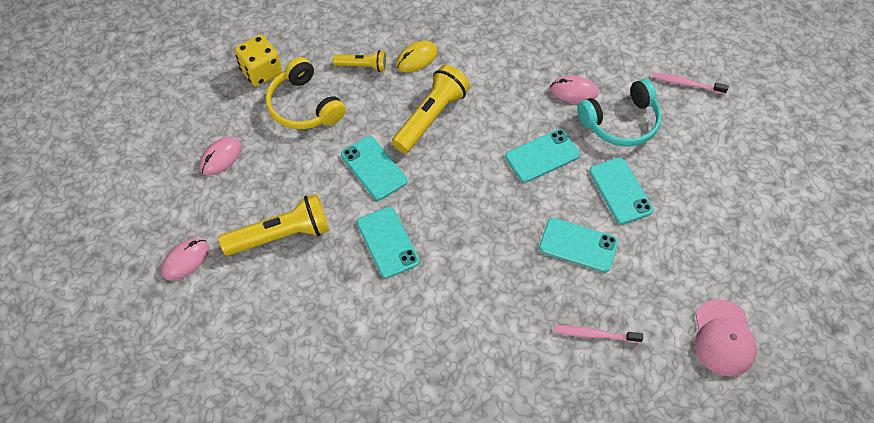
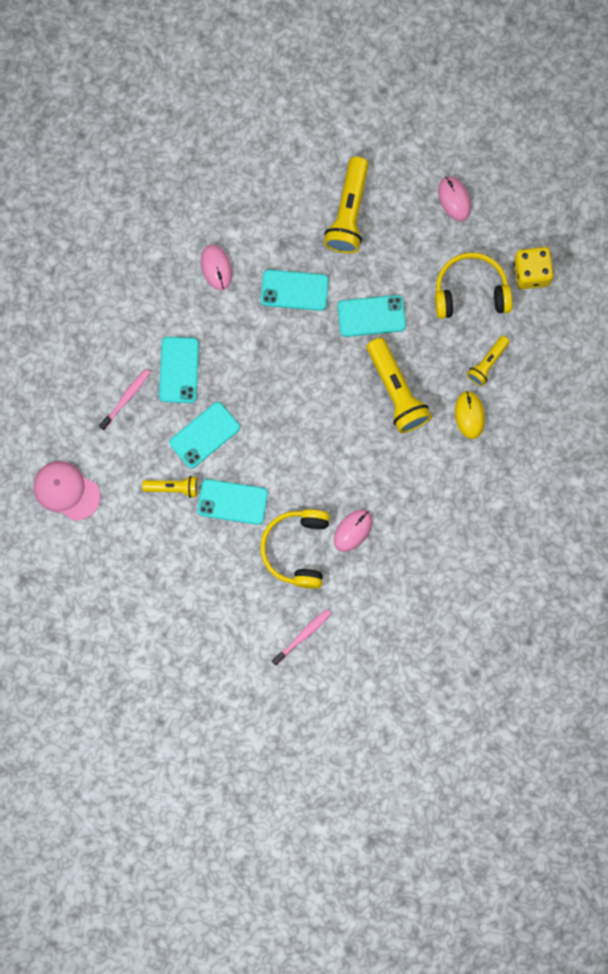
camera: 120 degrees right, 20 degrees up
(185, 260) = (368, 132): pink mouse -> pink mouse (216, 267)
(542, 156) = (303, 460): turquoise phone -> turquoise phone (179, 370)
(621, 122) = (296, 549): turquoise headphones -> yellow headphones
(646, 245) = (173, 488): none -> yellow flashlight

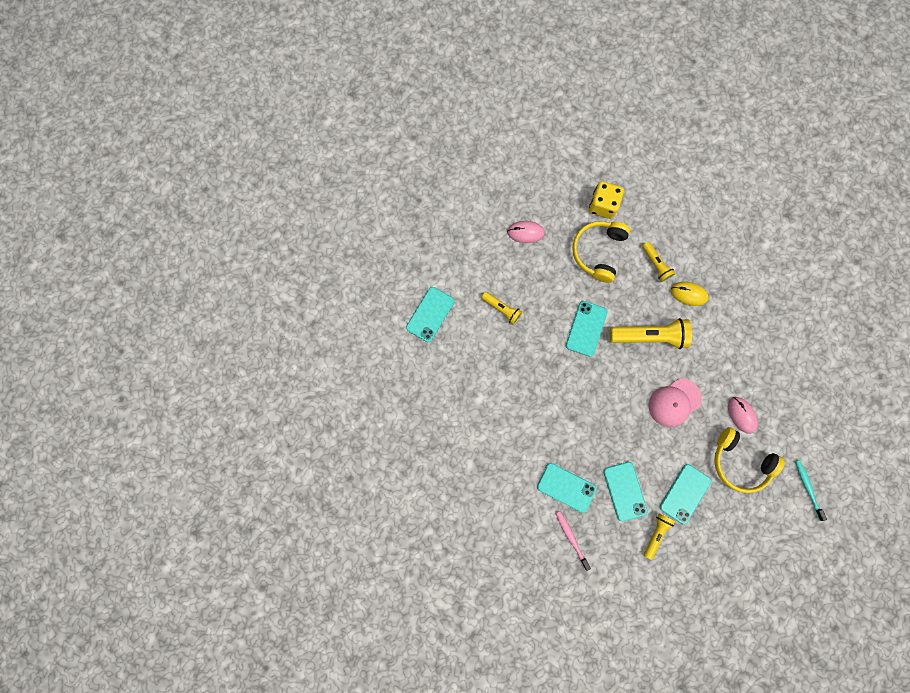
camera: 65 degrees left, 0 degrees up
(66, 491) = (625, 619): pink cap -> pink cap (674, 402)
(216, 267) = (500, 423): pink mouse -> none
(294, 290) = (543, 374): turquoise phone -> turquoise phone (430, 314)
(303, 636) = (807, 488): pink toothbrush -> turquoise toothbrush
(348, 212) = (502, 309): yellow flashlight -> yellow flashlight, size x0.56

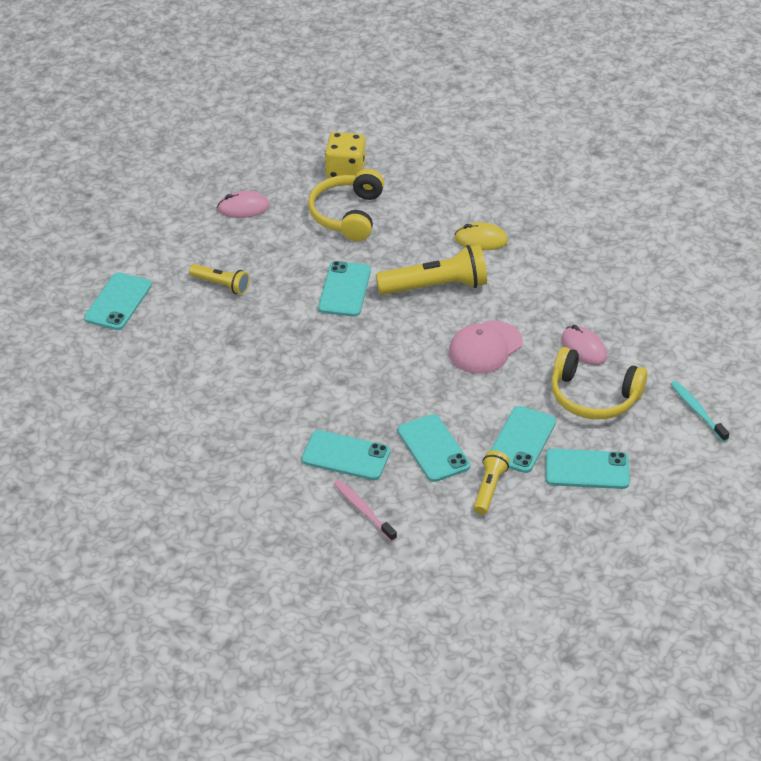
camera: 10 degrees left, 35 degrees down
(656, 264) = (429, 217): yellow flashlight -> none
(723, 528) = (587, 469): none -> turquoise phone

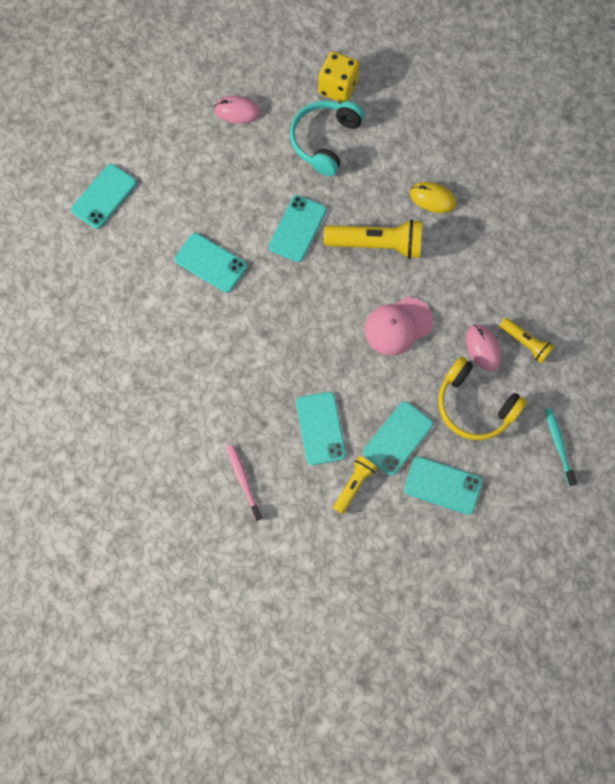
camera: 15 degrees right, 30 degrees up
(221, 285) = (195, 198): yellow flashlight -> yellow flashlight (525, 343)
(346, 456) = (246, 417): turquoise phone -> turquoise phone (211, 263)
(347, 214) = (324, 140): yellow headphones -> turquoise headphones

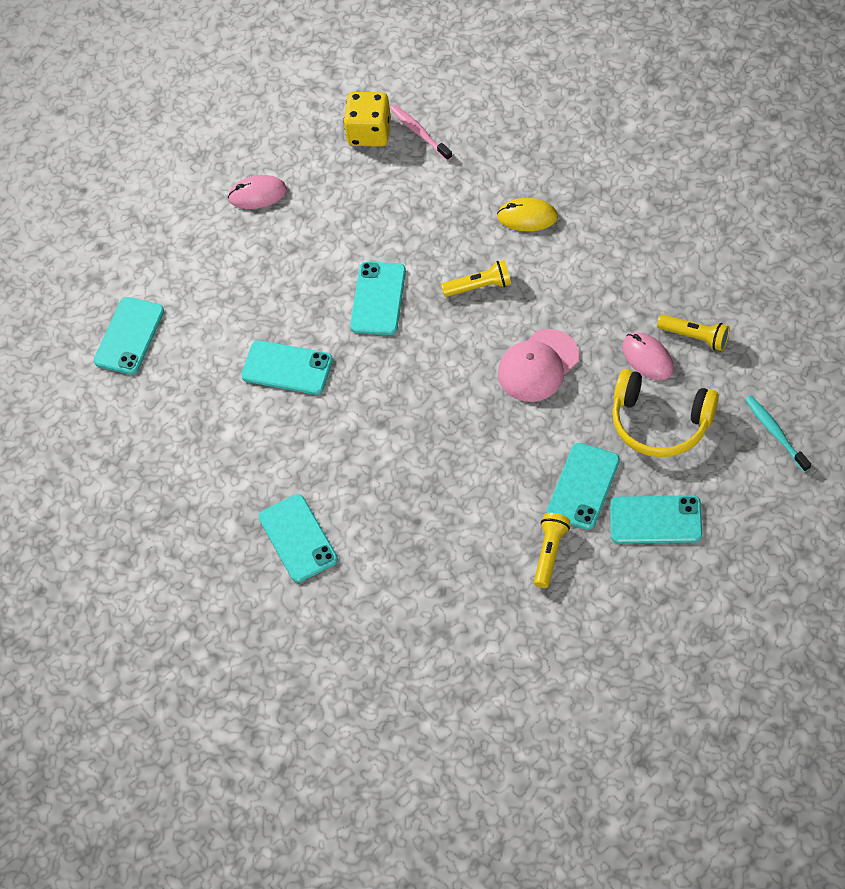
camera: 10 degrees left, 15 degrees down
(243, 480) = (415, 591): pink toothbrush -> pink toothbrush (419, 132)
(320, 428) = (487, 505): turquoise phone -> turquoise phone (298, 538)
(324, 140) = (375, 194): turquoise headphones -> none
(377, 244) = (479, 286): yellow flashlight -> yellow flashlight, size x0.56

